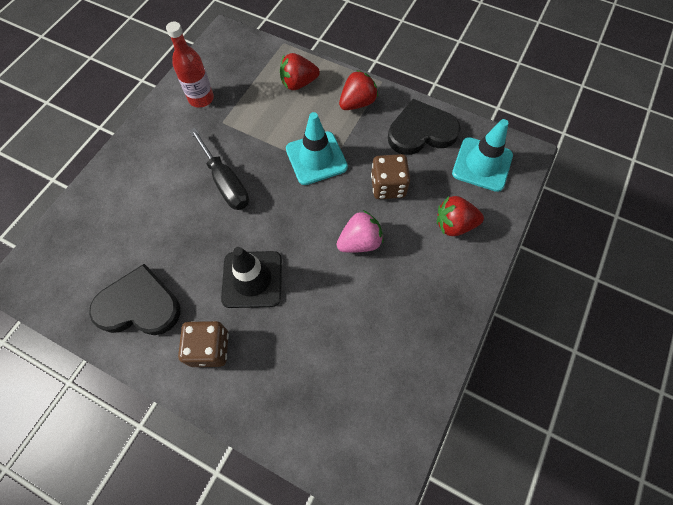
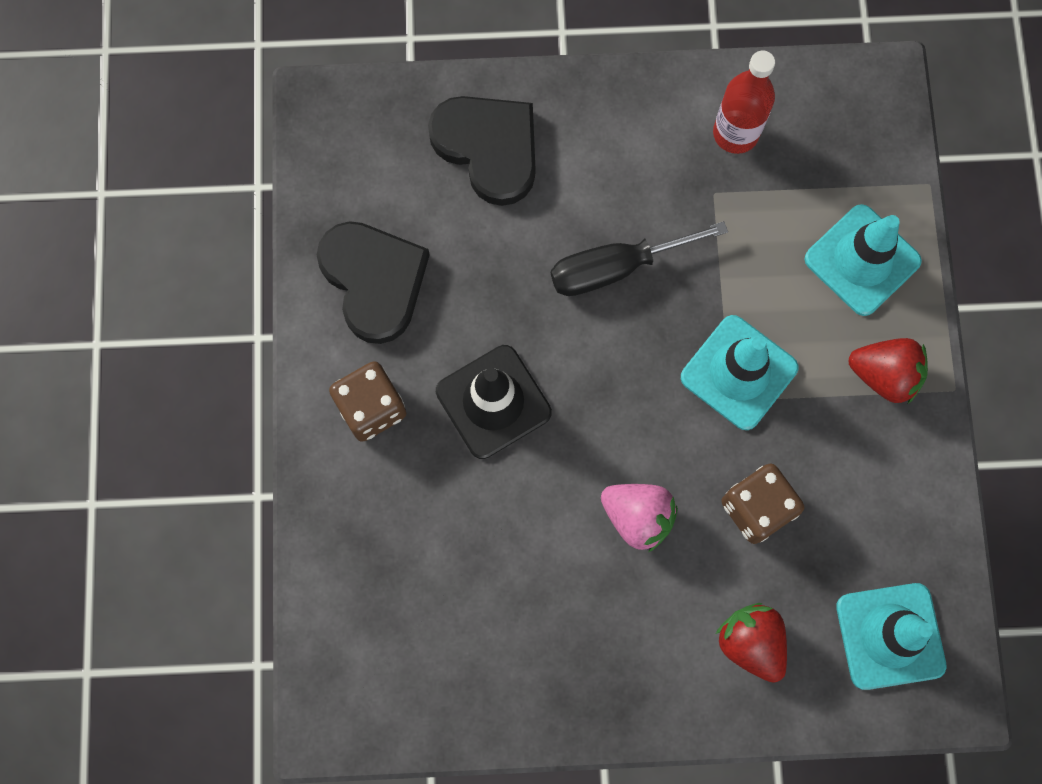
camera: 60 degrees right, 10 degrees up
(225, 182) = (616, 268): black screwdriver -> black screwdriver turned 45 degrees clockwise
(298, 83) = (862, 260): red strawberry -> turquoise traffic cone
(421, 131) = (893, 507): black heart -> black heart (488, 148)

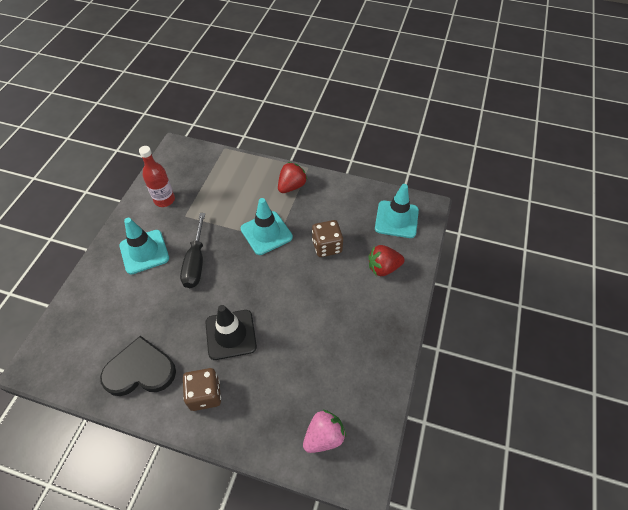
camera: 70 degrees left, 20 degrees down
(488, 148) = (108, 295): black heart -> none
(637, 517) = (312, 292): pink strawberry -> pink strawberry (324, 436)
(862, 260) = (242, 177): turquoise traffic cone -> turquoise traffic cone (144, 252)

